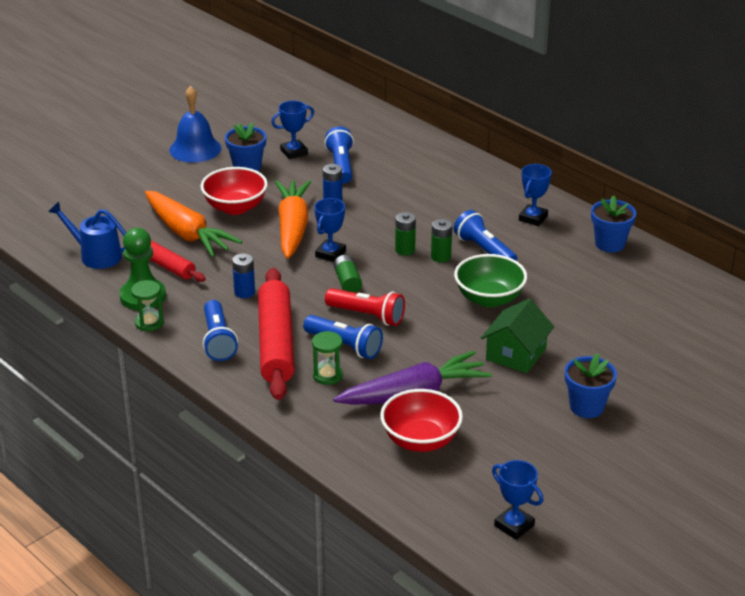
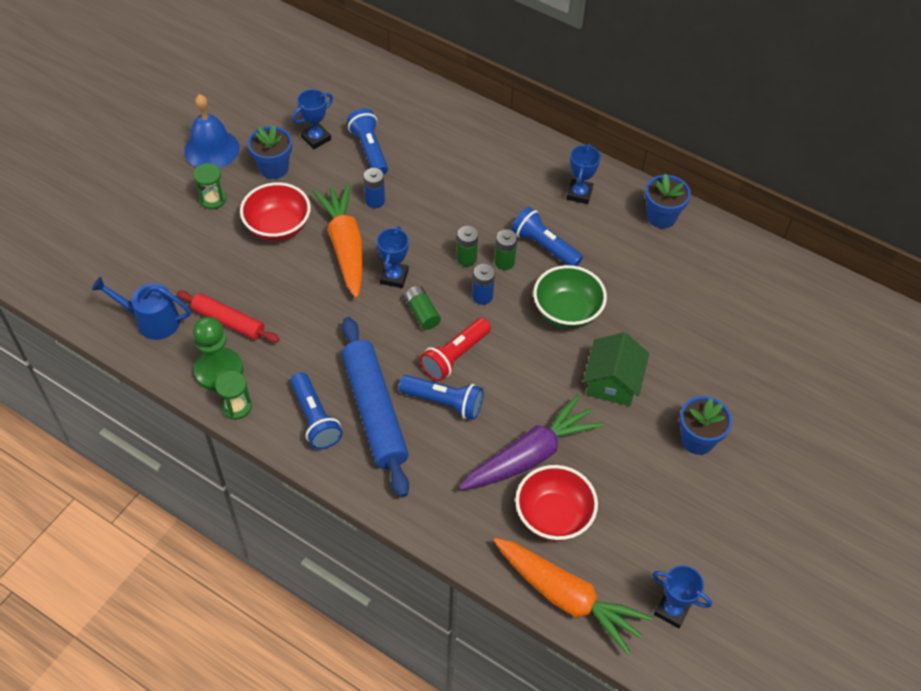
camera: 15 degrees left, 20 degrees up
(187, 234) = (239, 273): orange carrot -> orange carrot (567, 598)
(244, 292) = (322, 346): blue battery -> blue battery (482, 296)
(276, 343) = (374, 411): red rolling pin -> blue rolling pin
(327, 375) = (439, 446): green hourglass -> green hourglass (213, 199)
(367, 315) = (455, 356): red flashlight -> red flashlight turned 120 degrees clockwise

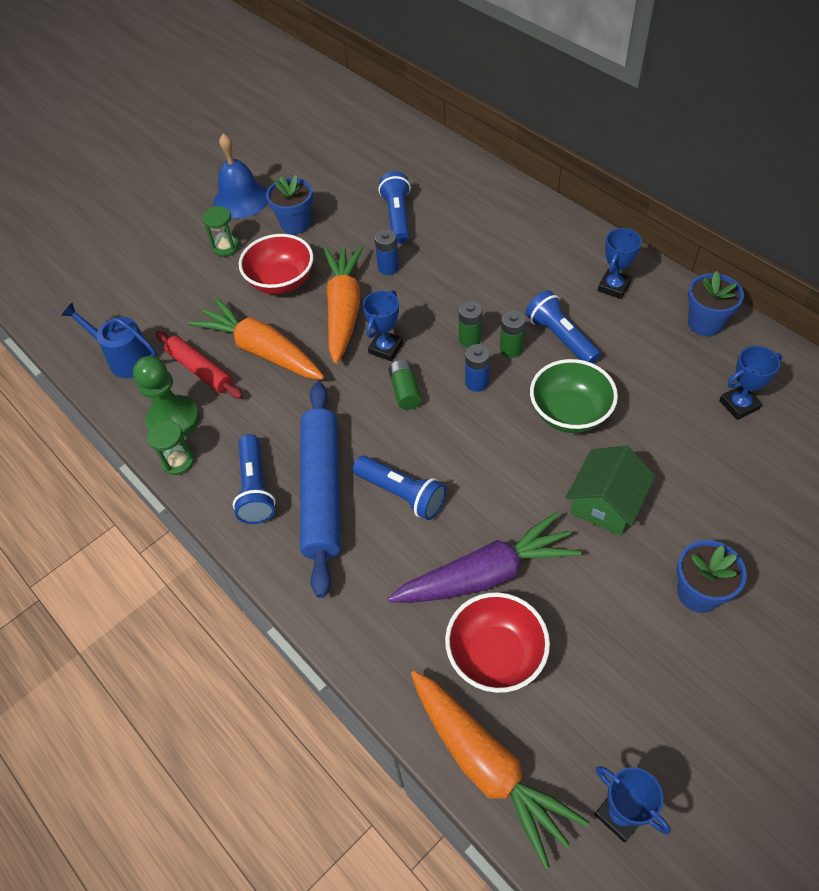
camera: 20 degrees right, 0 degrees up
(280, 295) = (261, 350): none -> orange carrot
(316, 138) = (346, 200): blue trophy -> blue trophy (739, 405)
(455, 356) = (428, 444): red flashlight -> none

